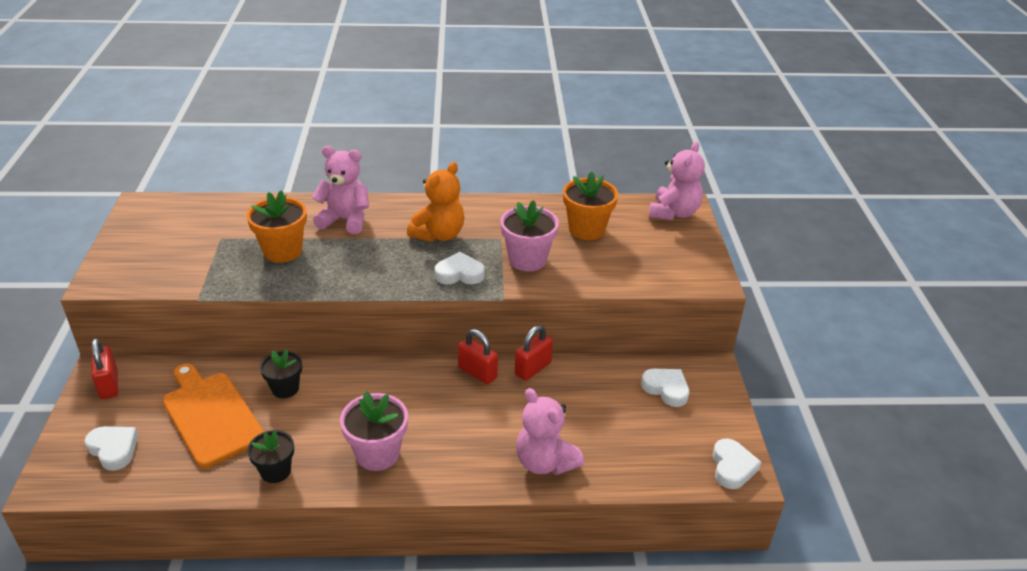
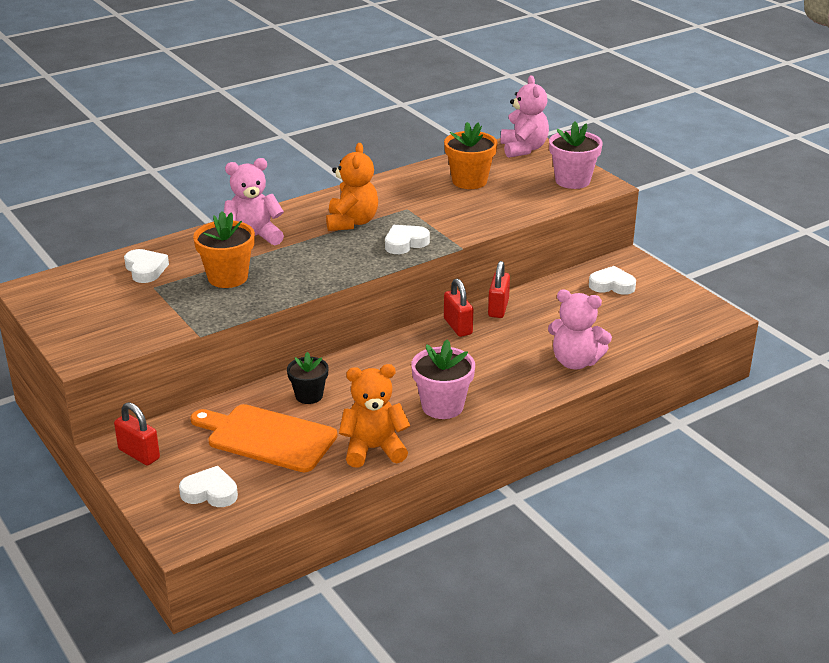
camera: 30 degrees left, 5 degrees down
(275, 471) = (373, 449): black flower pot -> orange teddy bear
(477, 373) = (458, 326): red padlock -> red padlock turned 60 degrees clockwise
(527, 260) = (448, 216): pink flower pot -> pink flower pot (572, 181)
(732, 467) = (706, 314): white heart -> white heart (145, 269)

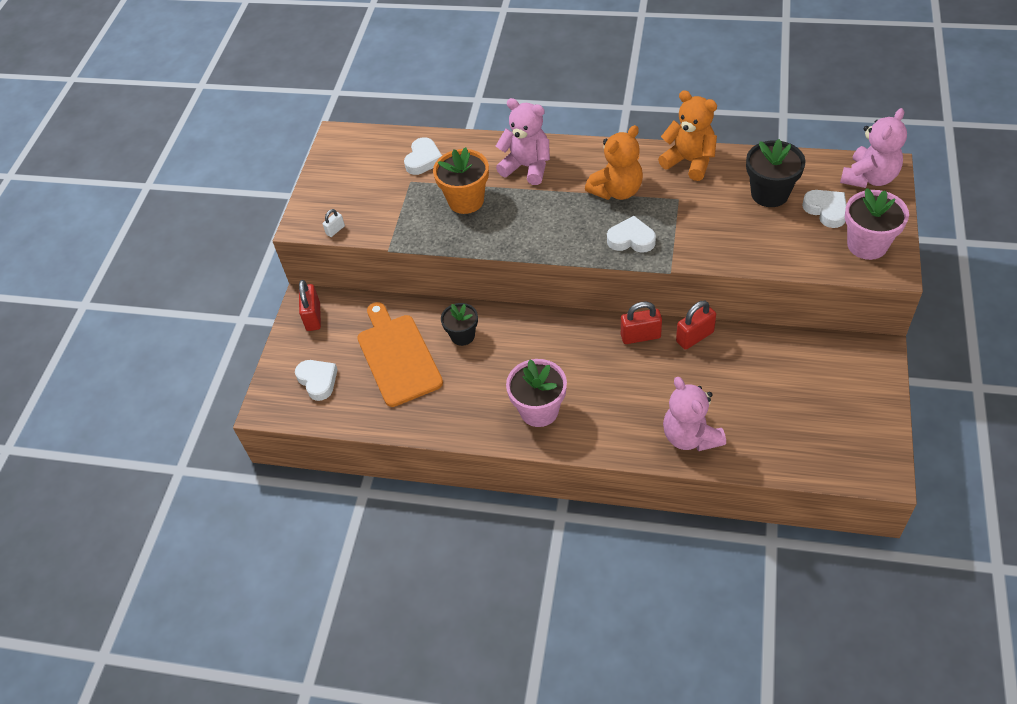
camera: 50 degrees right, 20 degrees up
(124, 346) = (335, 230): none -> white padlock
(373, 449) = (450, 417): orange teddy bear -> orange teddy bear (689, 161)
(458, 326) = (640, 336): red padlock -> red padlock turned 60 degrees clockwise
(469, 181) = (769, 194): orange flower pot -> black flower pot
(612, 285) = (824, 372): white heart -> white heart (826, 210)

